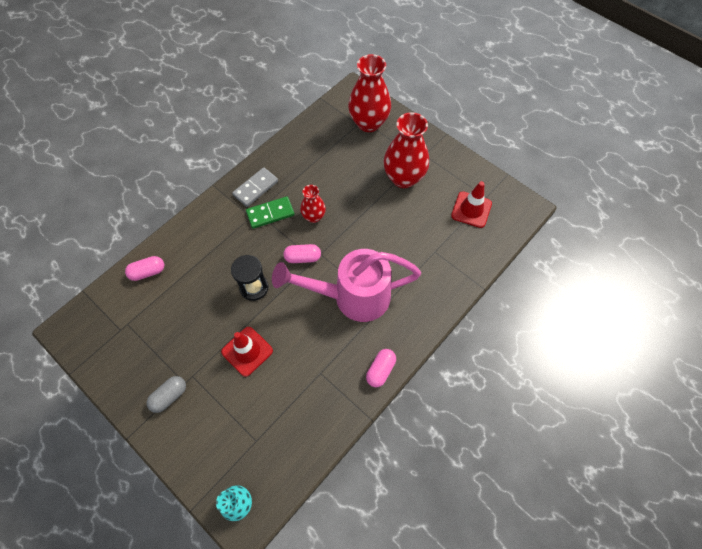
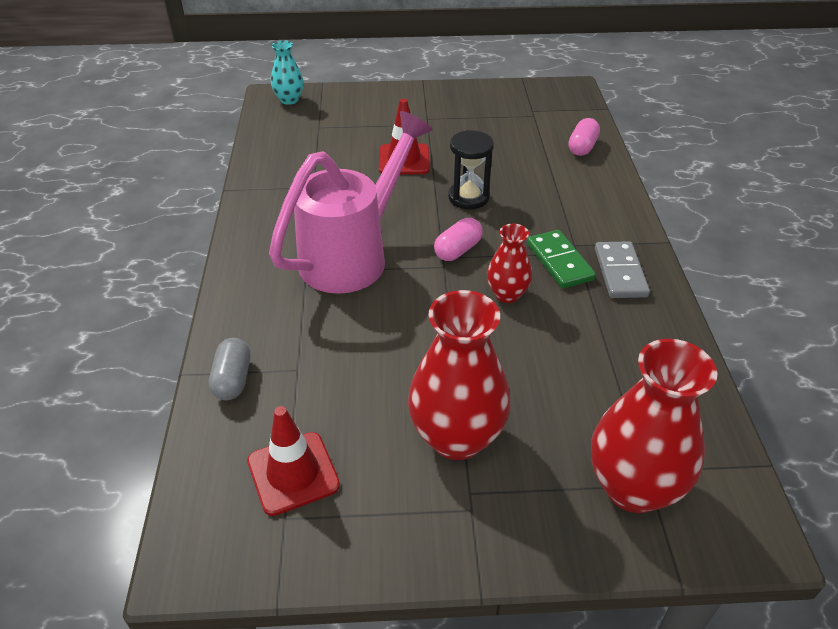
camera: 135 degrees right, 20 degrees down
(169, 396) = (426, 107): grey capsule -> grey capsule (233, 379)
(270, 214) = (559, 262): green domino -> green domino turned 45 degrees counterclockwise
(380, 370) = (250, 222): pink capsule -> none

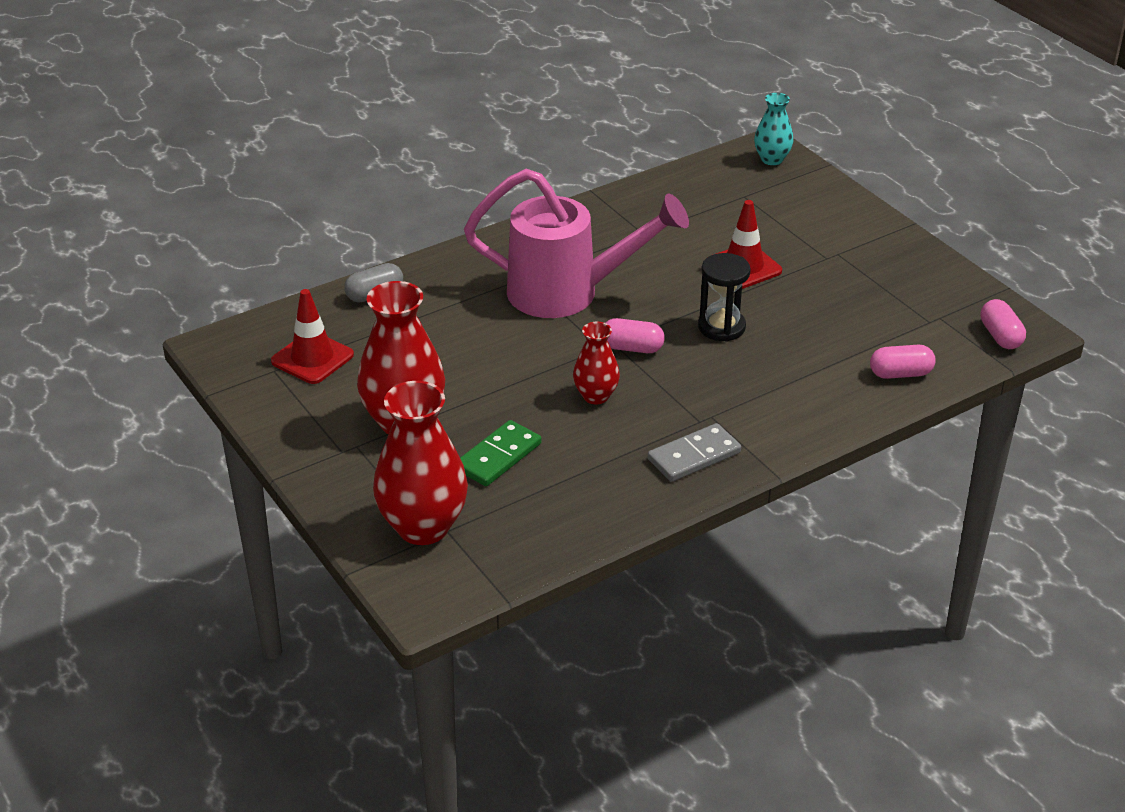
camera: 60 degrees right, 5 degrees down
(559, 262) = (674, 413): green domino -> green domino (498, 456)
(570, 98) = (1000, 336): none -> pink capsule

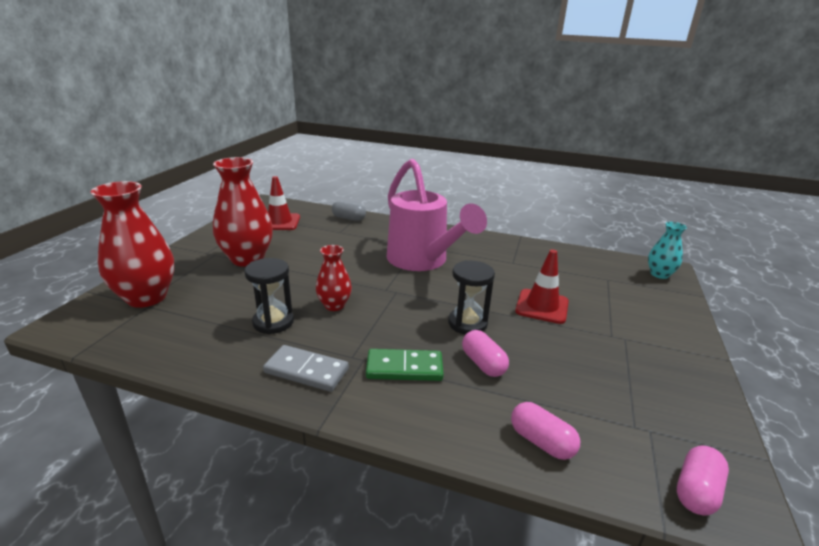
camera: 50 degrees right, 10 degrees down
(498, 456) = (238, 296): green domino -> green domino (404, 368)
(584, 449) = (273, 322): none -> black hourglass
(632, 348) = (399, 299): pink capsule -> pink capsule (483, 363)

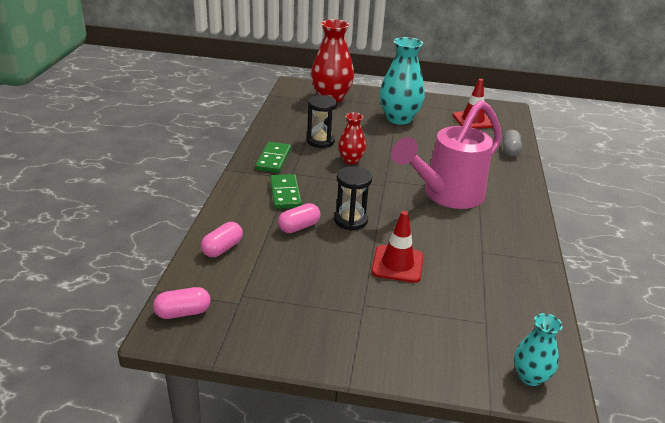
camera: 80 degrees right, 5 degrees up
(247, 259) = (399, 119): red vase -> turquoise vase
(306, 371) = (273, 159): grey domino -> green domino
(696, 491) = (183, 312): pink capsule -> pink capsule turned 45 degrees counterclockwise

